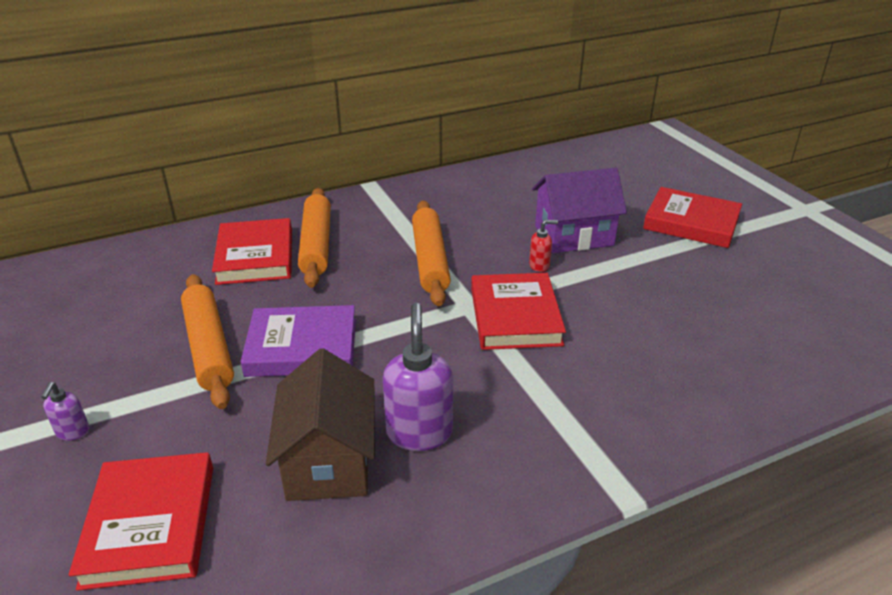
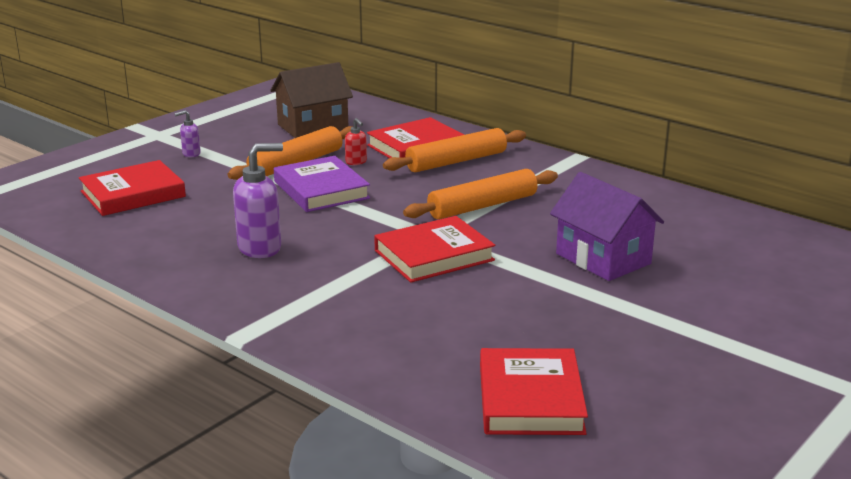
camera: 65 degrees right, 10 degrees down
(329, 461) = (213, 226): brown house -> brown house (313, 127)
(539, 266) = (527, 252): red soap dispenser -> red soap dispenser (356, 162)
(691, 223) = (715, 318): red book -> red book (530, 399)

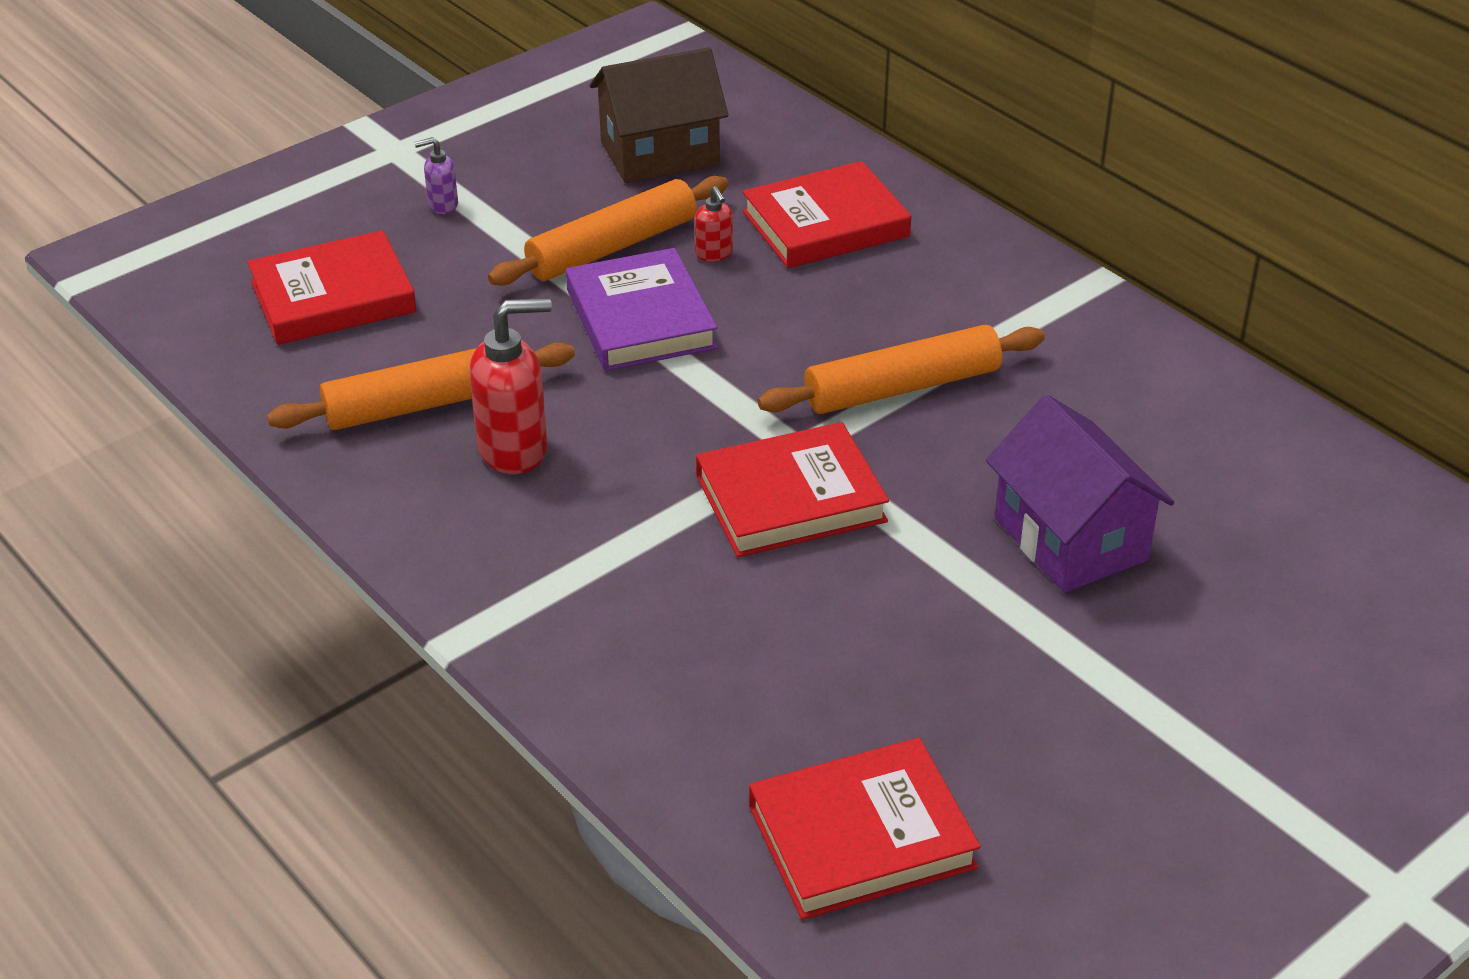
camera: 10 degrees right, 15 degrees up
(260, 248) = (514, 449): purple soap dispenser -> red soap dispenser
(456, 161) = (886, 269): orange rolling pin -> orange rolling pin (425, 404)
(530, 399) = (861, 836): red book -> red book turned 60 degrees clockwise

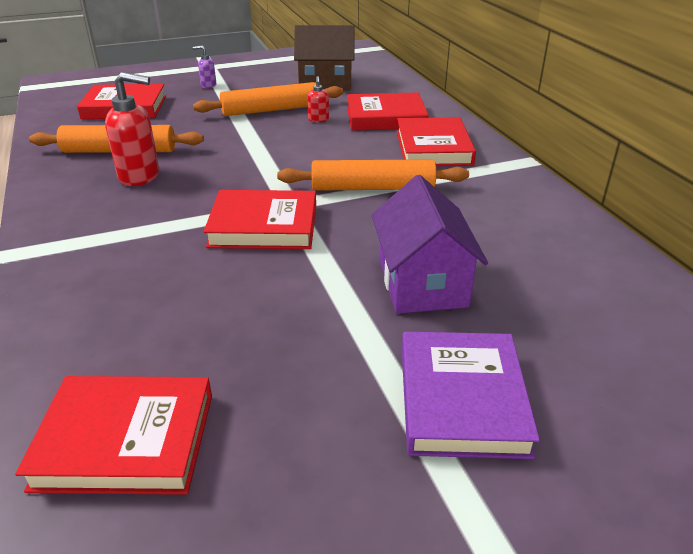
camera: 20 degrees right, 5 degrees down
(640, 319) = (257, 137): purple book -> purple book (461, 399)
(945, 280) = (433, 148): none -> red book

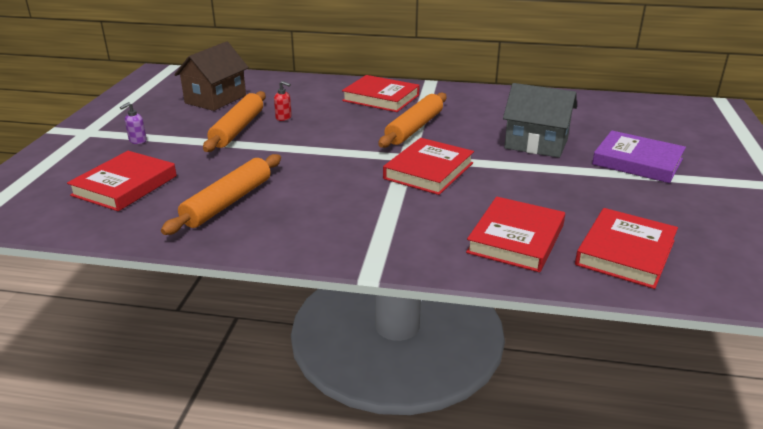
camera: 60 degrees left, 5 degrees down
(140, 176) = (293, 201): red soap dispenser -> none
(385, 117) = (314, 98): red book -> red book (516, 239)
(422, 283) = (536, 144): purple house -> grey house

